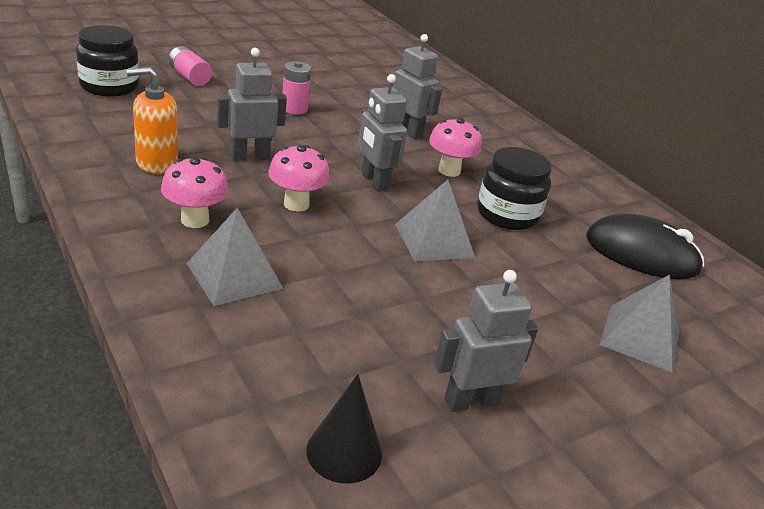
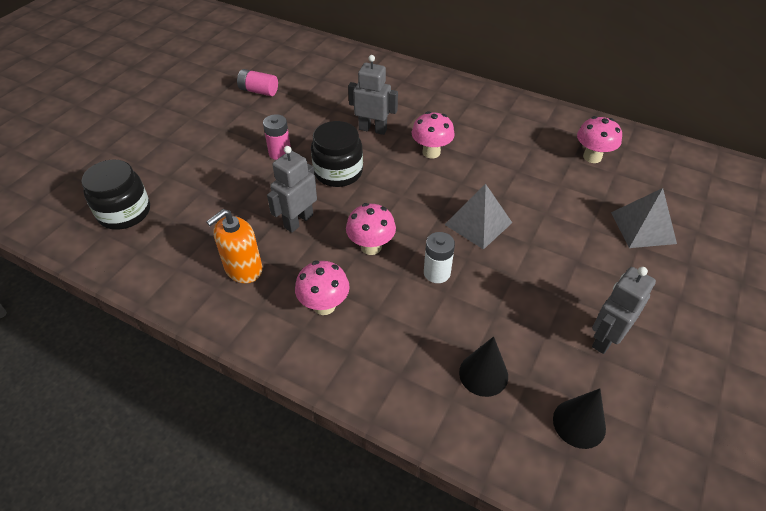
camera: 25 degrees left, 15 degrees up
(189, 77) = (173, 165): pink battery -> pink battery (258, 91)
(234, 275) = (396, 336): grey pyramid -> none
(287, 351) = (483, 374): none -> black cone
(339, 253) = (437, 273): none -> white battery
(374, 182) = (397, 193): grey robot -> none
(507, 214) = (497, 171): black jar -> black jar (338, 172)
(641, 254) = (592, 157): black mouse -> pink mushroom

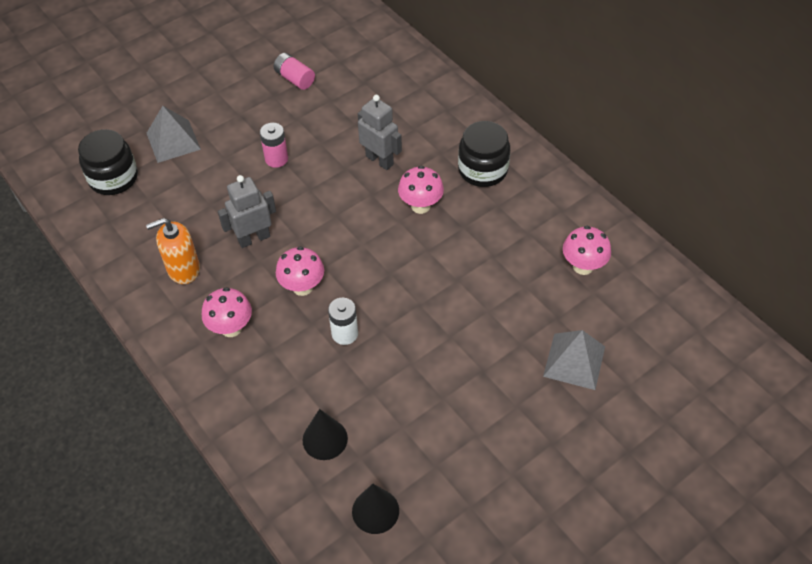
camera: 25 degrees right, 5 degrees up
(338, 172) = (318, 198): black jar -> black jar (482, 170)
(478, 223) = (415, 298): grey pyramid -> grey pyramid (173, 141)
(605, 338) = (453, 451): grey robot -> none

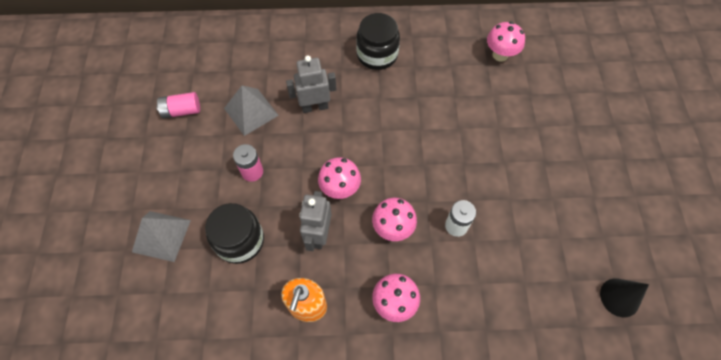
camera: 55 degrees left, 10 degrees up
(113, 178) = (158, 308): black jar -> black jar (240, 240)
(325, 439) = (540, 295): black cone -> none
(420, 206) = (378, 109): pink mushroom -> pink mushroom (340, 189)
(574, 361) = (570, 107): grey pyramid -> grey pyramid (251, 111)

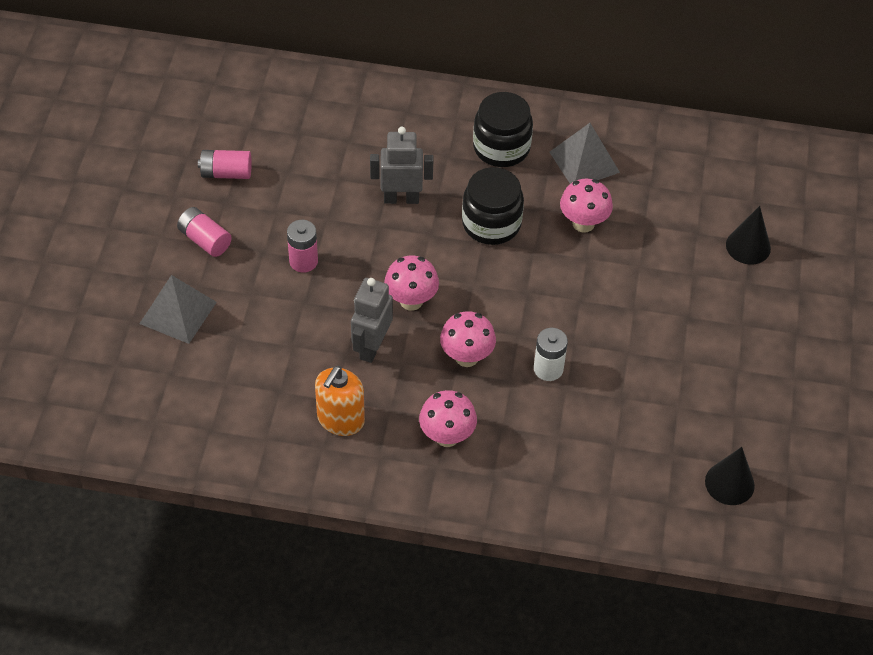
camera: 10 degrees right, 10 degrees down
(174, 169) = (205, 240): none -> pink battery
(240, 240) = (273, 335): black jar -> black jar (491, 223)
(251, 111) = (316, 190): grey pyramid -> grey pyramid (584, 162)
(500, 55) = (671, 177): pink mushroom -> pink mushroom (583, 223)
(568, 97) = (748, 246): none -> black cone

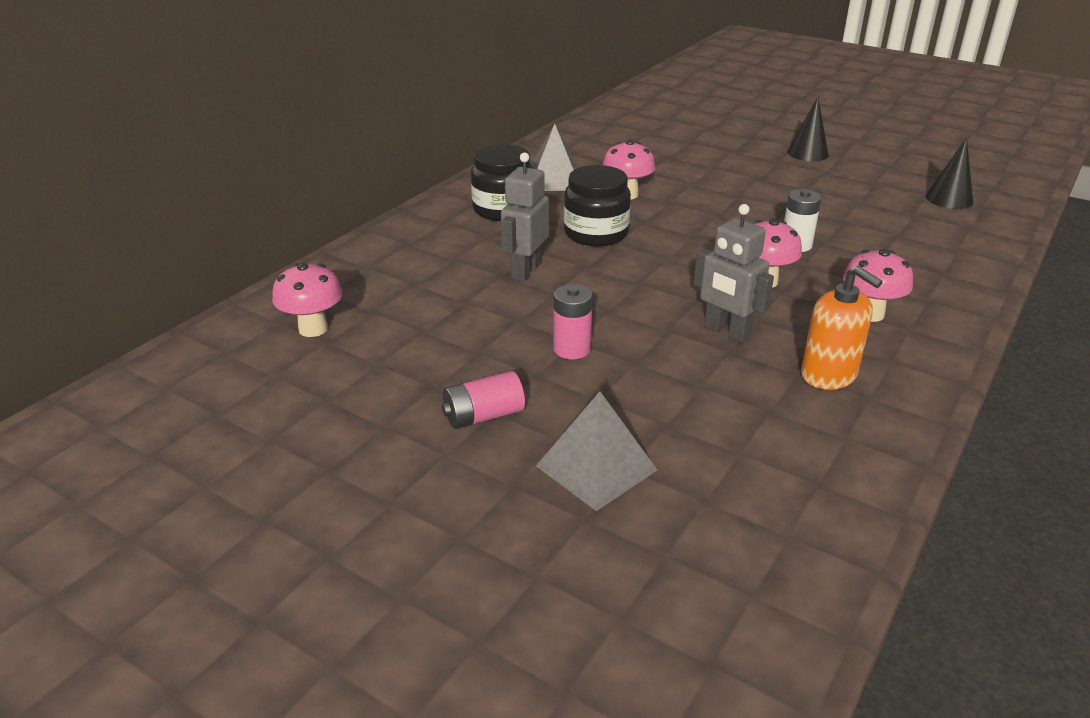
camera: 65 degrees left, 20 degrees down
(226, 173) = (385, 374): pink battery -> none
(411, 301) = (672, 295): pink mushroom -> pink mushroom (313, 329)
(748, 246) = (696, 143): black cone -> black cone (807, 153)

